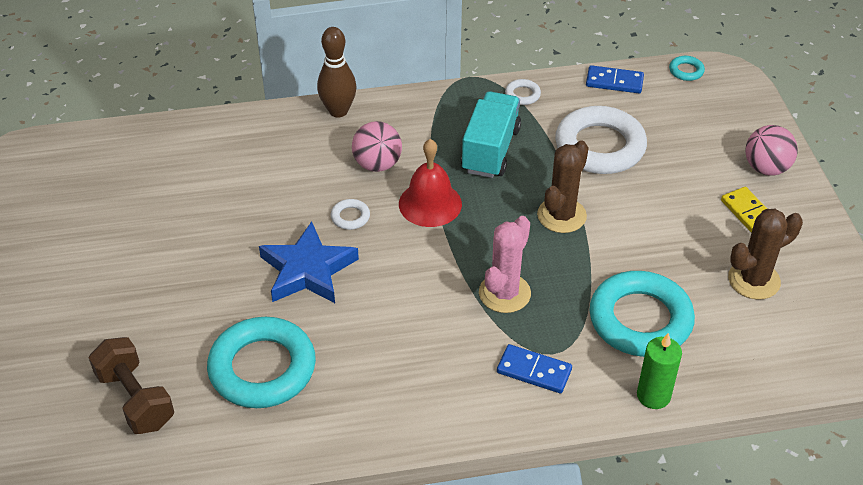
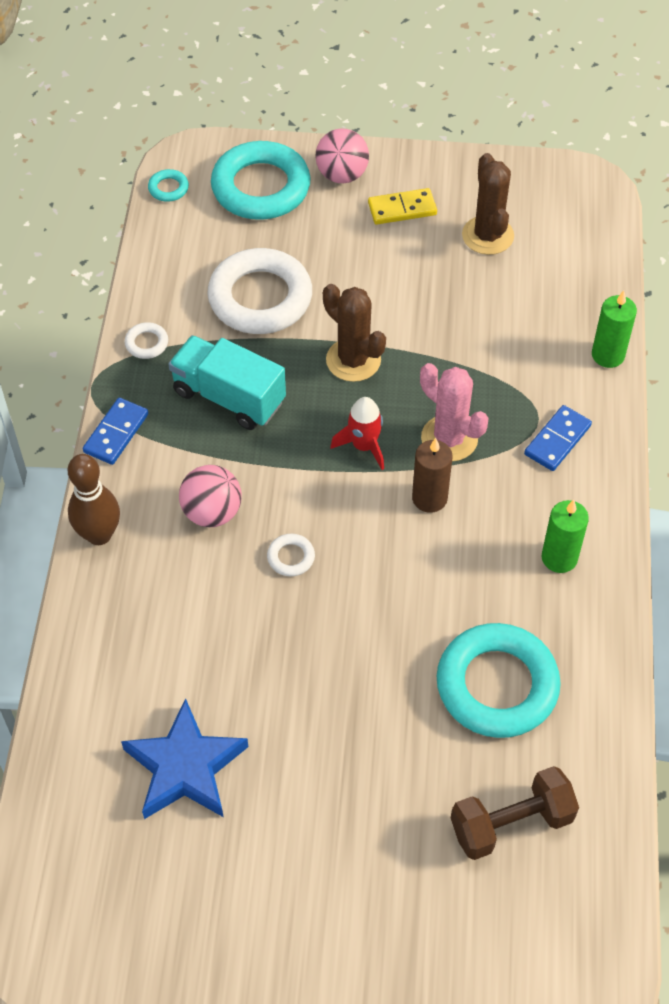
camera: 75 degrees left, 10 degrees up
(307, 270) = (362, 616): blue star -> blue star (185, 767)
(404, 392) = (559, 558): none -> green candle
(430, 204) = (295, 474): red bell -> none
(436, 291) = (429, 498): none -> brown candle
(474, 239) = (364, 446): none -> red rocket
(614, 82) = (160, 255): blue domino -> blue domino (116, 433)
(640, 320) = (514, 337): turquoise ring -> turquoise ring (261, 187)

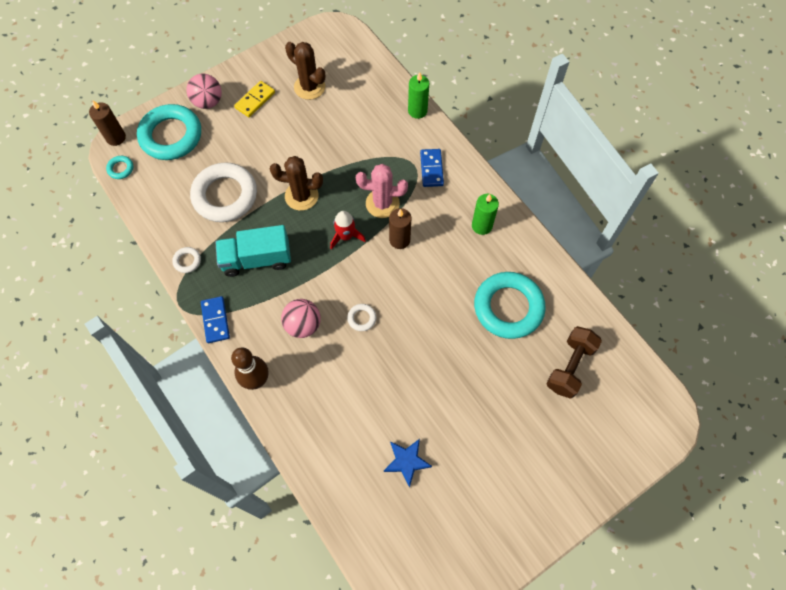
camera: 40 degrees left, 10 degrees up
(185, 767) = (407, 461): blue star -> blue star, size x0.63
(195, 149) = (116, 137): none -> brown candle

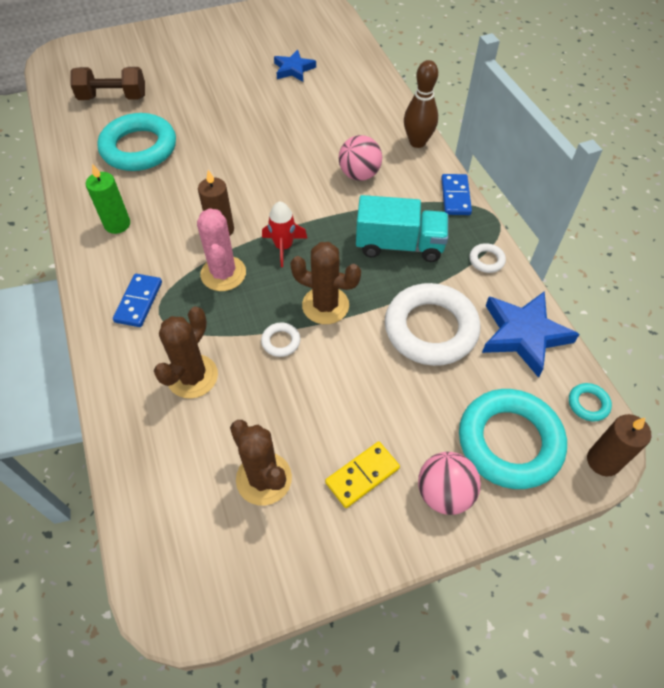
camera: 165 degrees left, 10 degrees down
(160, 206) = (524, 335): none -> blue star
(362, 318) = (295, 168): white ring -> white ring (281, 341)
(372, 130) = (192, 376): none -> brown cactus
(382, 203) = (223, 273): pink cactus -> pink cactus turned 60 degrees clockwise
(417, 111) = (111, 391): green candle -> none
(570, 367) = (113, 97): brown dumbbell -> brown dumbbell turned 45 degrees clockwise

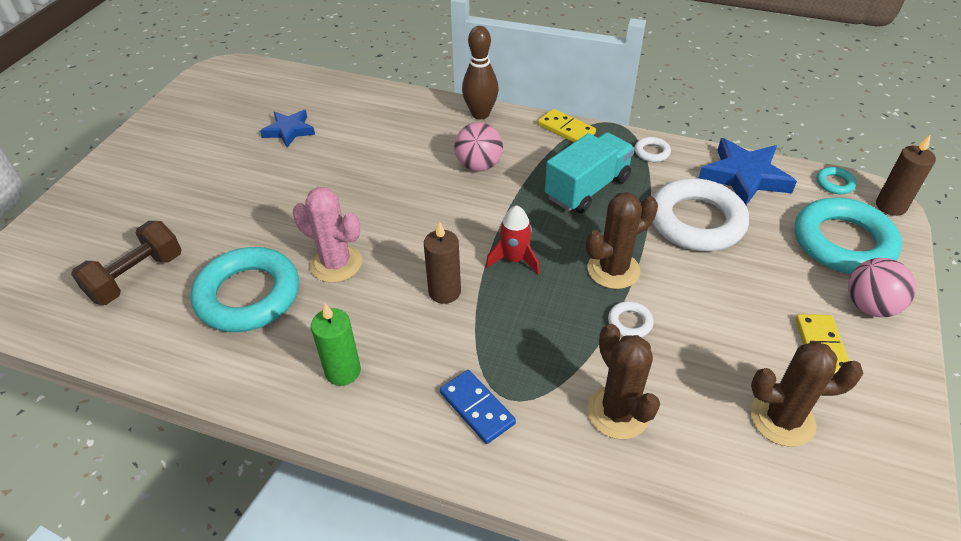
camera: 50 degrees left, 10 degrees down
(223, 273) = (505, 320): pink cactus -> pink cactus (336, 264)
(455, 196) = (566, 129): blue domino -> yellow domino

